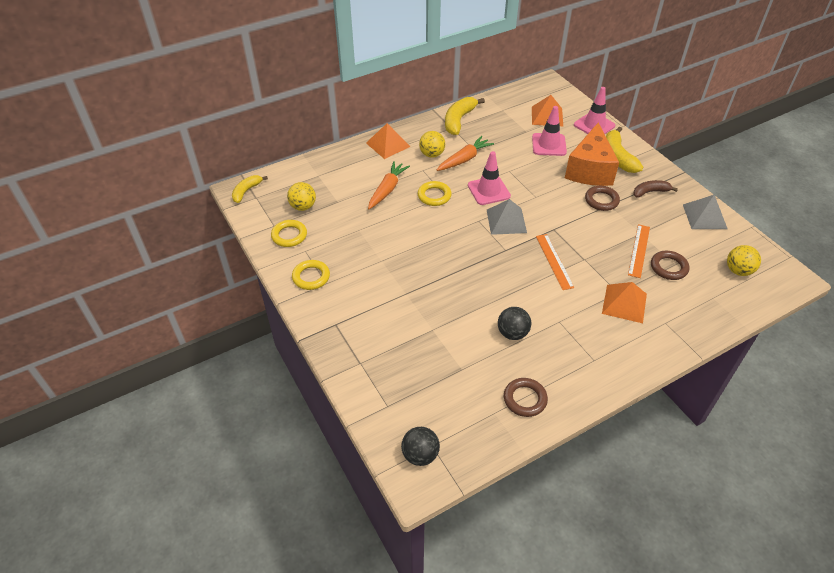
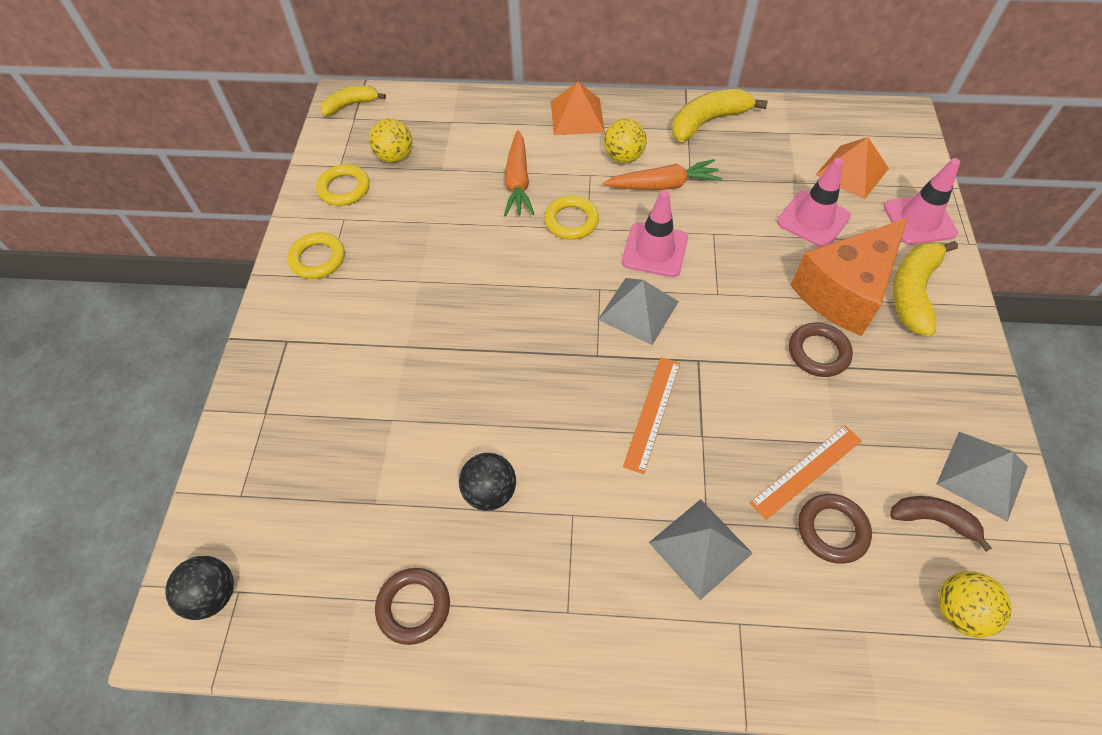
camera: 35 degrees right, 10 degrees up
(387, 189) = (518, 182): orange carrot -> orange carrot turned 120 degrees clockwise
(624, 303) = (700, 547): orange pyramid -> grey pyramid
(650, 192) = (918, 380): brown banana -> brown banana (933, 520)

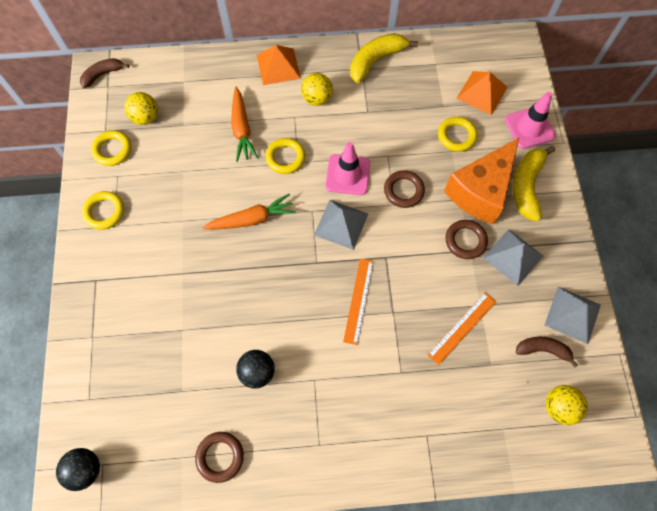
camera: 10 degrees left, 10 degrees up
(351, 105) = (103, 75): yellow banana -> brown banana
(663, 185) = (348, 119): orange carrot -> orange carrot (252, 219)
(700, 547) = (398, 390): grey pyramid -> grey pyramid (513, 257)
(813, 219) = (456, 136): pink traffic cone -> yellow ring
(832, 530) = (480, 366): brown ring -> brown ring (403, 191)

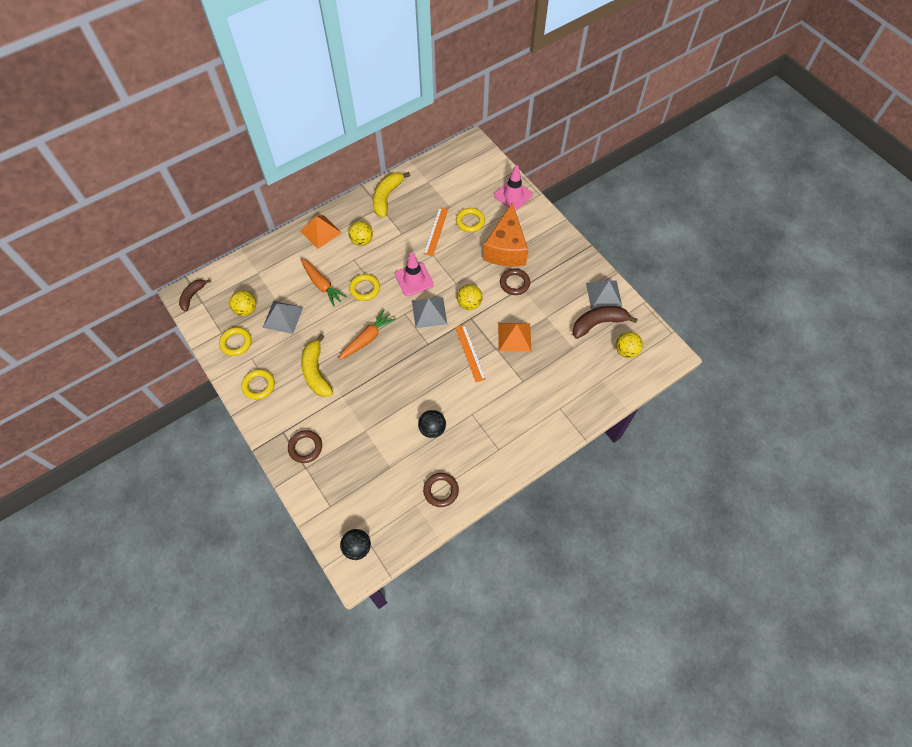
camera: 30 degrees left, 5 degrees down
(394, 238) = (469, 304): none -> yellow ball
(403, 191) = (457, 272): brown ring -> brown ring (305, 447)
(462, 327) = (543, 336): orange ruler -> orange ruler (436, 231)
(482, 92) = (470, 186): orange pyramid -> orange pyramid (514, 337)
(513, 257) = (549, 278): grey pyramid -> grey pyramid (283, 317)
(526, 186) = (532, 232): yellow banana -> yellow banana (316, 372)
(543, 350) = (598, 323): brown banana -> brown banana, size x1.58

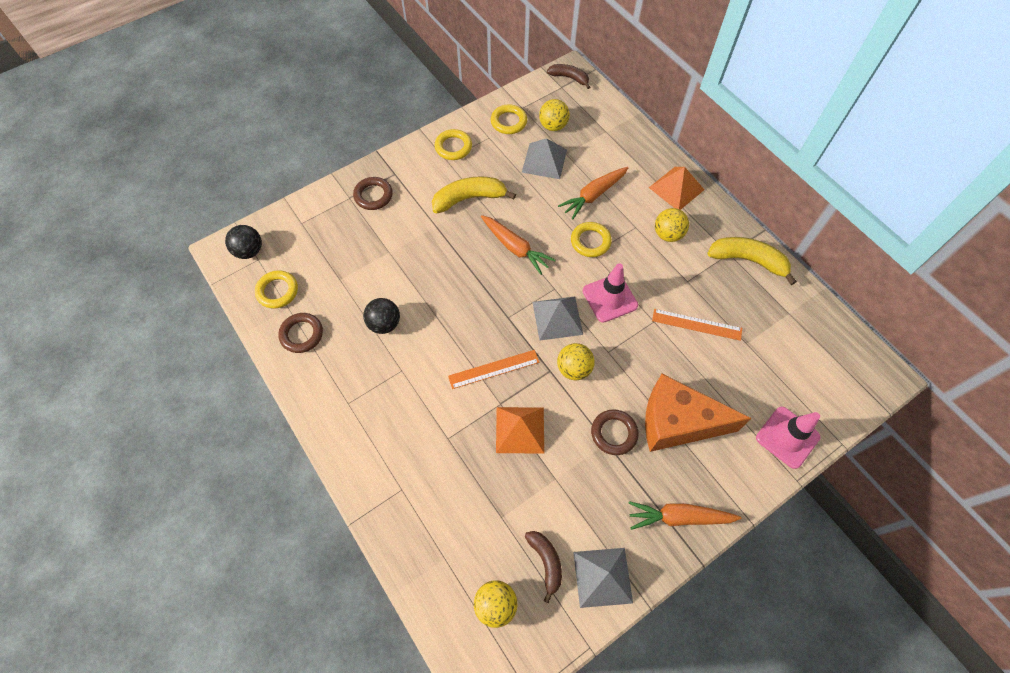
camera: 90 degrees right, 0 degrees up
(470, 221) = (722, 371): yellow ring -> yellow ring (277, 291)
(565, 253) = (679, 517): none -> orange carrot
(598, 323) = (546, 562): brown banana -> brown banana, size x0.63

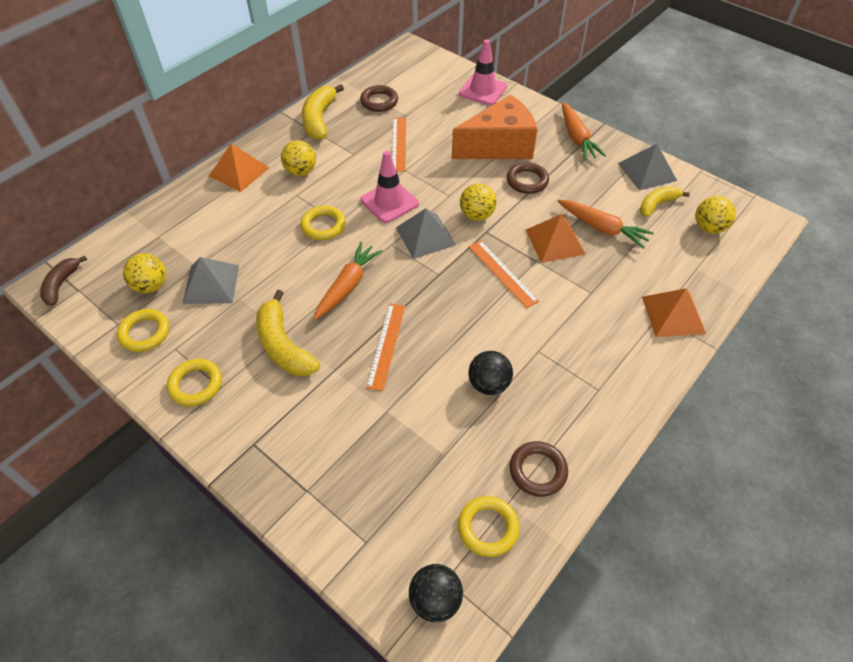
camera: 105 degrees left, 10 degrees down
(373, 195) = (297, 459): brown ring -> brown ring (379, 101)
(397, 503) = (673, 314): none -> orange pyramid
(446, 263) = (386, 345): none -> orange ruler
(546, 562) = (657, 204): brown banana -> yellow banana
(593, 195) = (259, 232): orange carrot -> orange carrot (602, 228)
(677, 423) = (499, 146): orange cheese -> orange cheese turned 105 degrees counterclockwise

